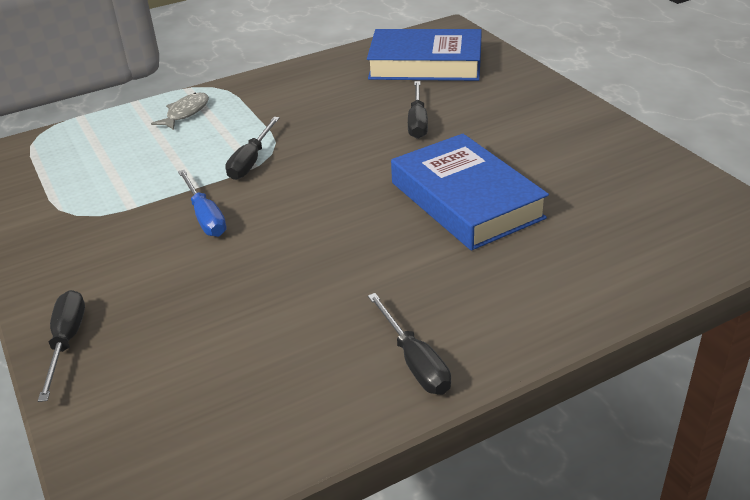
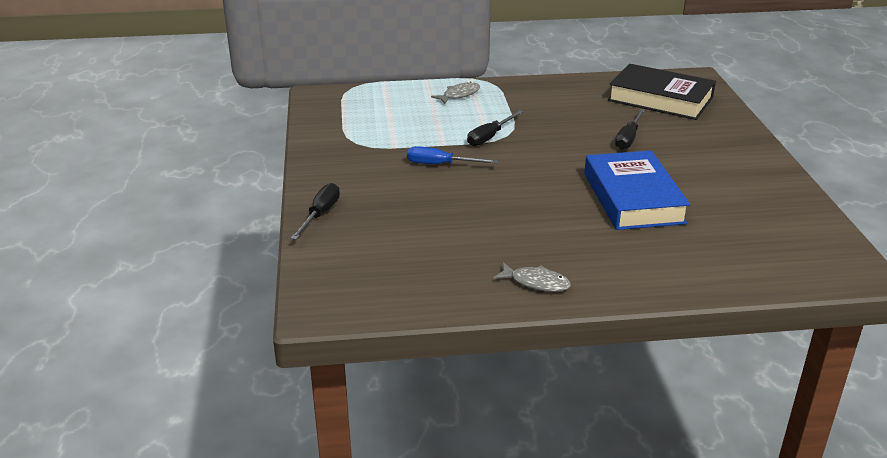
camera: 20 degrees right, 5 degrees down
(205, 217) = (440, 164): blue screwdriver -> blue screwdriver turned 105 degrees clockwise
(414, 361) = (536, 283): black screwdriver -> grey fish
(425, 64) = (660, 99): blue book -> black book

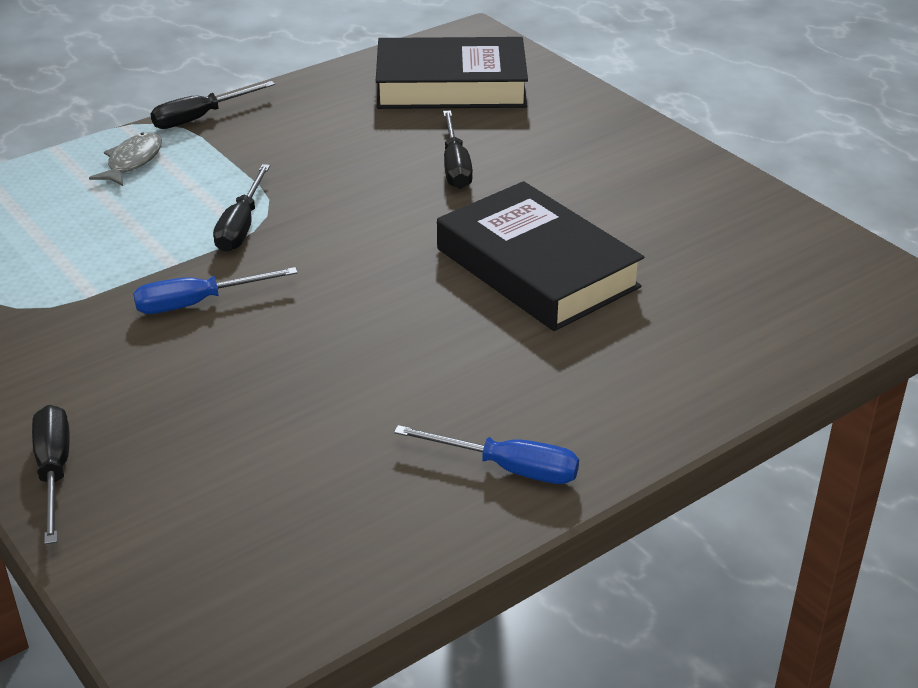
camera: 30 degrees left, 5 degrees up
(509, 83) = (200, 117): none -> black screwdriver
(536, 283) = (508, 468): grey fish -> blue screwdriver
(633, 198) = (537, 268): blue book -> black book

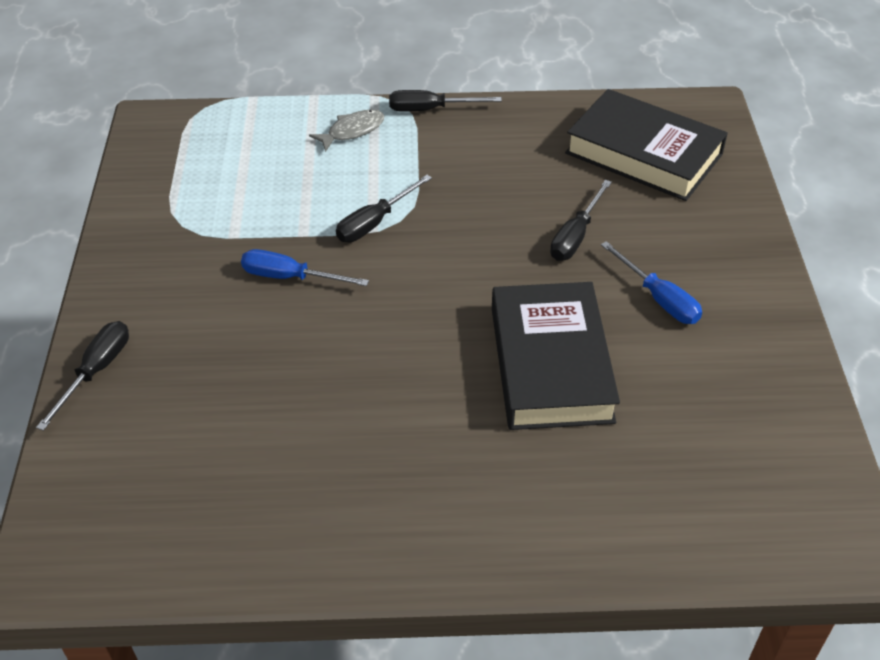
camera: 35 degrees right, 10 degrees up
(508, 468) = (366, 533): blue screwdriver -> blue screwdriver (658, 298)

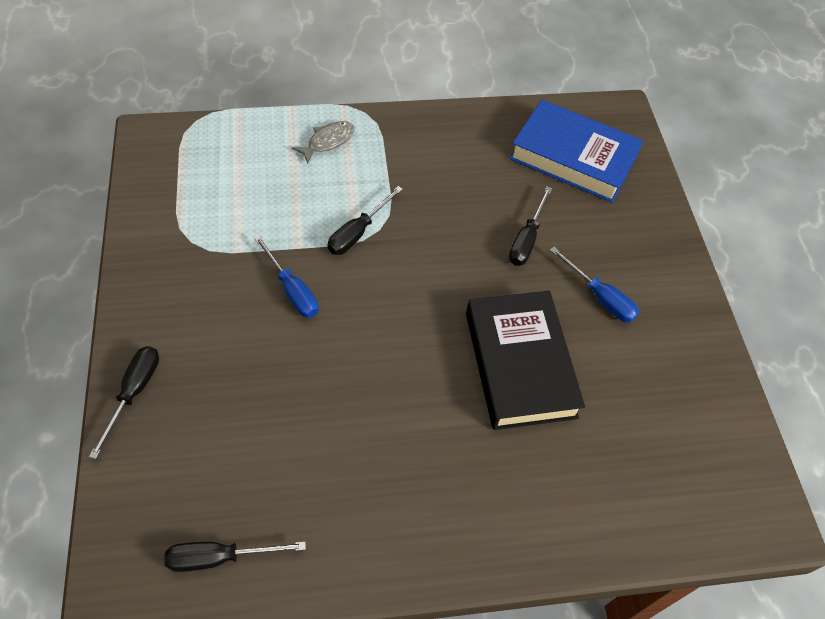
camera: 10 degrees left, 10 degrees up
(290, 277) = (292, 290): blue screwdriver -> blue screwdriver turned 135 degrees counterclockwise
(430, 109) = (392, 118): black screwdriver -> black screwdriver (220, 557)
(643, 154) = (573, 157): black book -> blue book

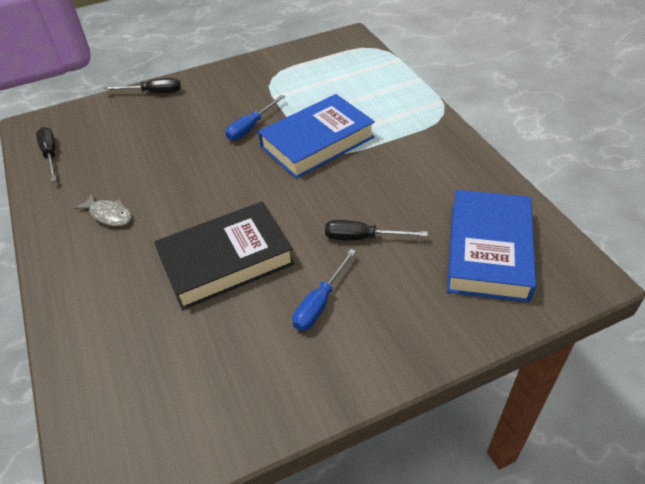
camera: 80 degrees right, 10 degrees down
(328, 141) = (398, 105): grey fish -> grey fish (109, 215)
(358, 232) = (317, 142): black screwdriver -> blue book

